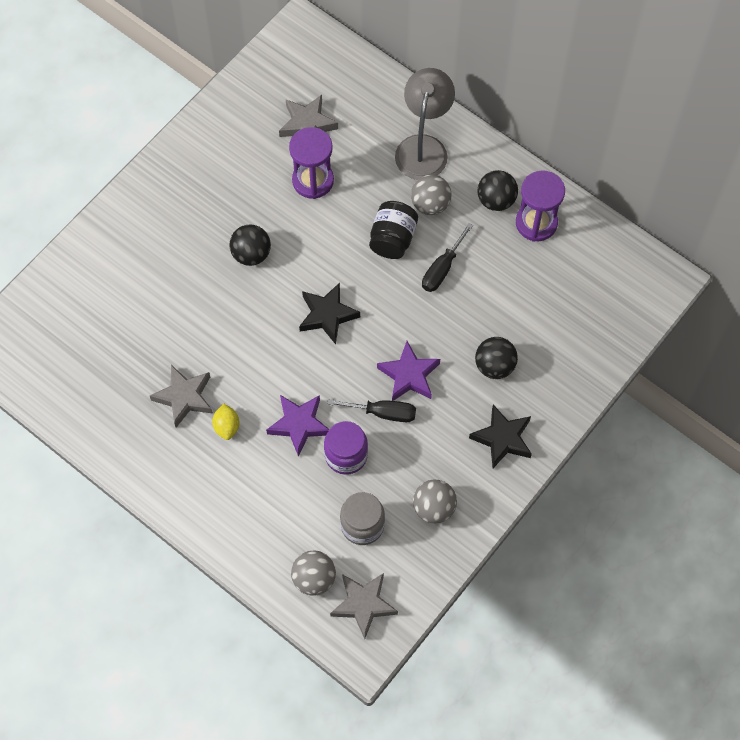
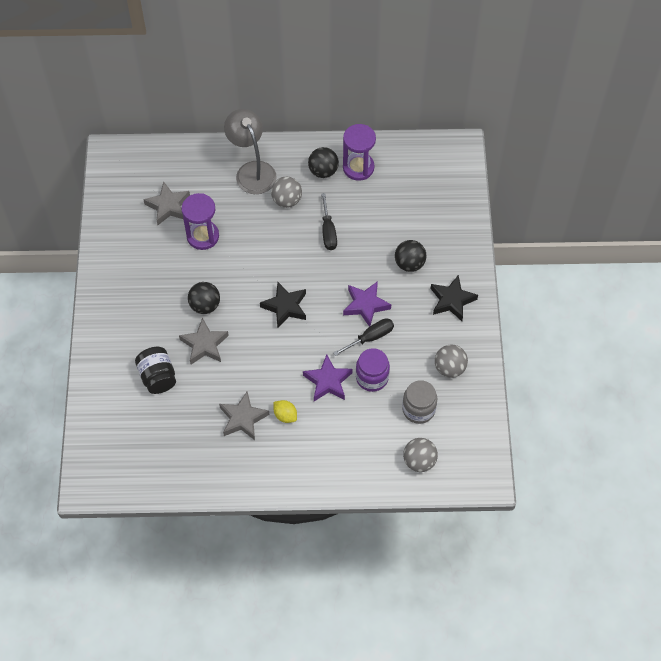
camera: 40 degrees left, 5 degrees down
(363, 604) = (461, 452): grey star -> grey star (204, 344)
(392, 239) = (283, 235): black jar -> black jar (158, 377)

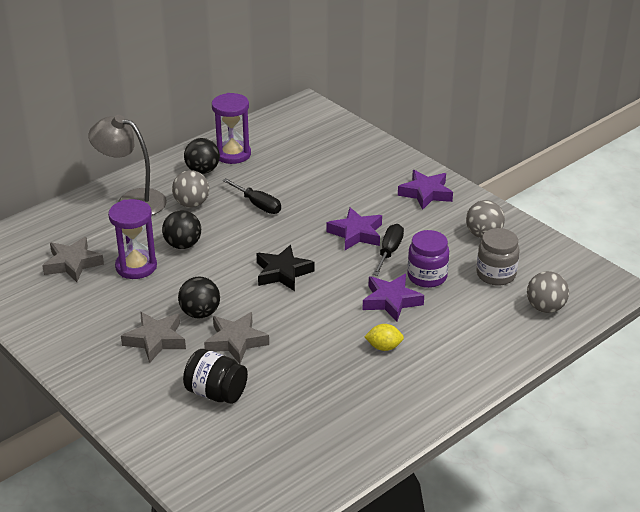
camera: 40 degrees left, 25 degrees down
(243, 418) = (345, 373): grey star -> grey star (155, 340)
(409, 264) = (358, 189): black ball -> black ball (183, 245)
(452, 300) = (426, 193): black star -> purple star

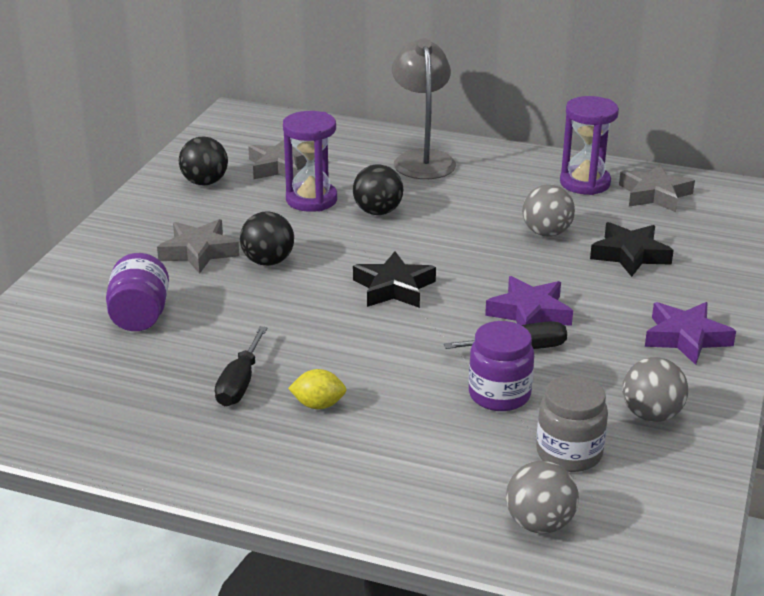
camera: 60 degrees right, 5 degrees down
(191, 204) = (458, 192): grey ball -> grey ball (546, 233)
(202, 170) = (528, 177): black ball -> black ball (205, 182)
(216, 393) = (140, 316): black jar -> purple jar
(236, 341) = (238, 299): grey star -> grey star (654, 194)
(258, 205) = (506, 230): black screwdriver -> black screwdriver (240, 383)
(329, 174) = (630, 255): none -> black star
(384, 347) = (318, 405): yellow lemon -> yellow lemon turned 60 degrees counterclockwise
(391, 301) = (418, 382): purple star -> none

